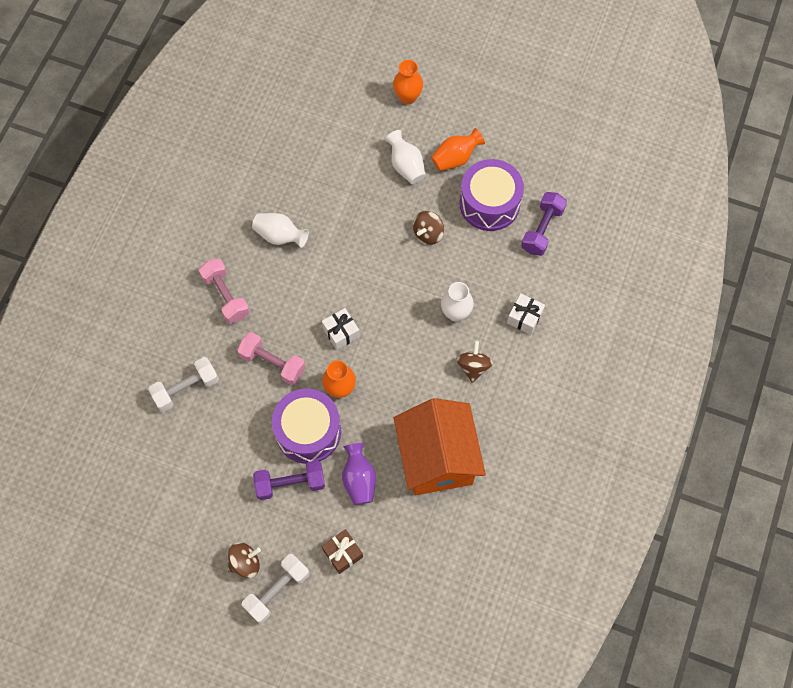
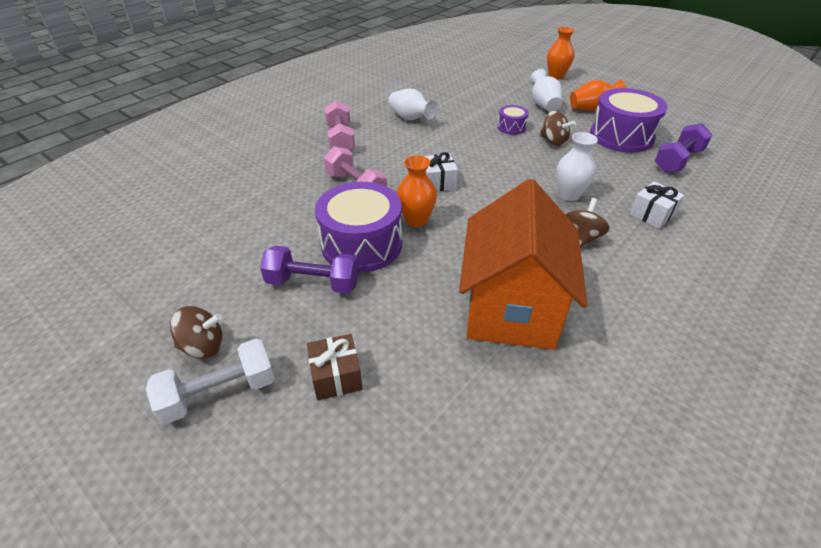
camera: 20 degrees right, 25 degrees down
(186, 388) = (259, 184): white dumbbell -> none
(359, 479) = (399, 302): purple vase -> none
(383, 220) = (511, 127): none -> purple drum
(428, 234) = (553, 141): brown spinning top -> brown spinning top turned 105 degrees counterclockwise

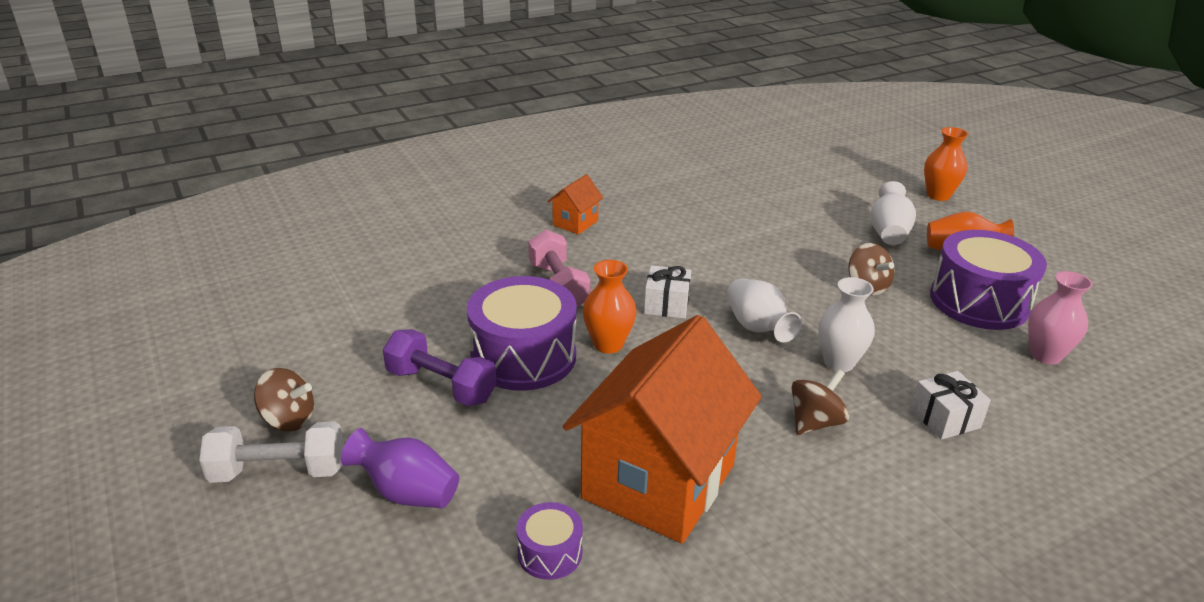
camera: 20 degrees right, 10 degrees down
(336, 376) = (407, 493): brown gift -> purple vase
(340, 139) = (575, 223): pink dumbbell -> orange house
(411, 118) = (684, 214): white vase -> white vase (757, 328)
(511, 127) = (818, 254): purple drum -> purple drum (550, 553)
(678, 160) = (1045, 355): purple dumbbell -> pink vase

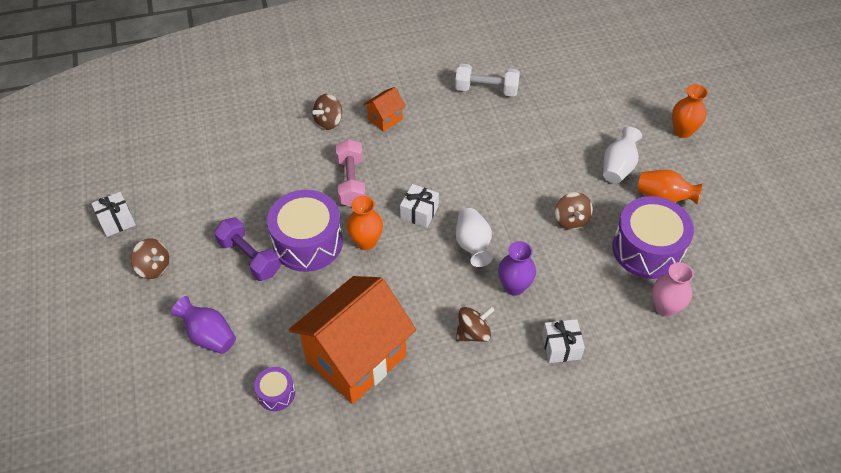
camera: 15 degrees right, 20 degrees up
(213, 372) = (116, 221): none -> white gift
(279, 471) = (141, 306): white dumbbell -> white dumbbell (486, 89)
(501, 233) = (328, 122): none -> brown spinning top
(839, 363) = (514, 287): white vase -> purple vase

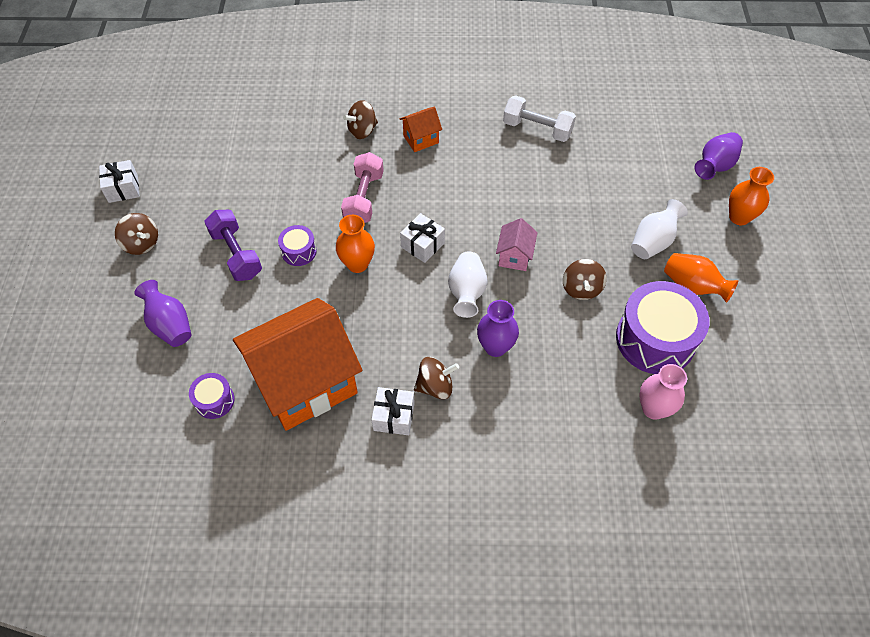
camera: 15 degrees right, 5 degrees up
(307, 242) = (299, 251): purple drum -> purple drum, size x0.48
(504, 205) = (514, 256): none -> pink house
(561, 347) = (524, 424): white gift -> white gift (394, 416)
(648, 92) = (714, 166): none -> purple vase

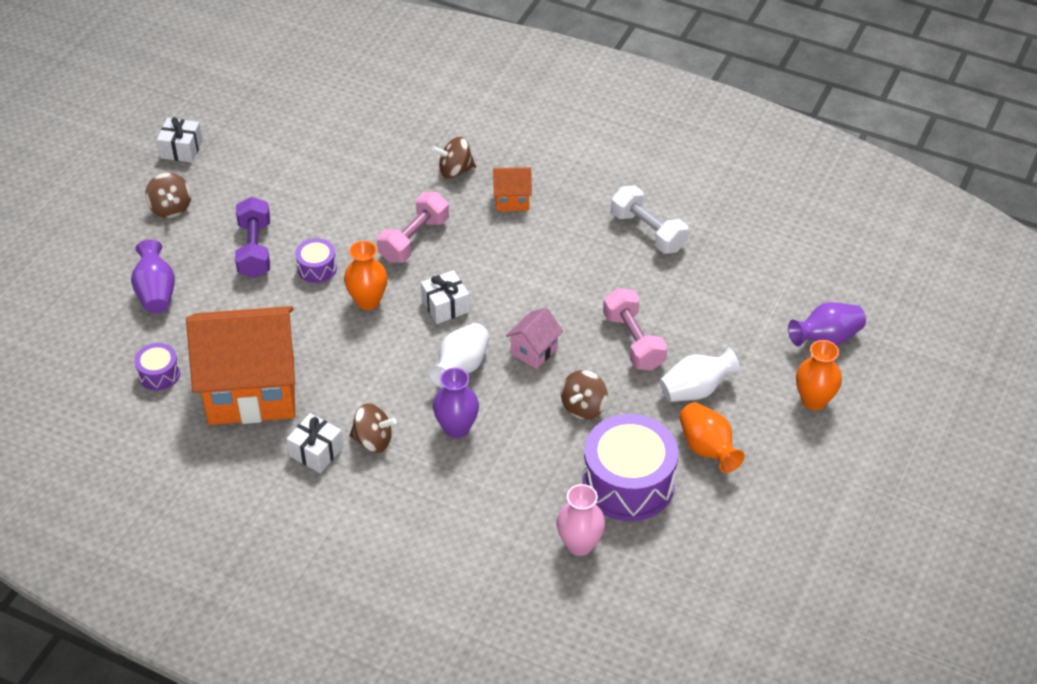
camera: 25 degrees right, 10 degrees down
(583, 220) = (633, 341): none -> pink dumbbell

